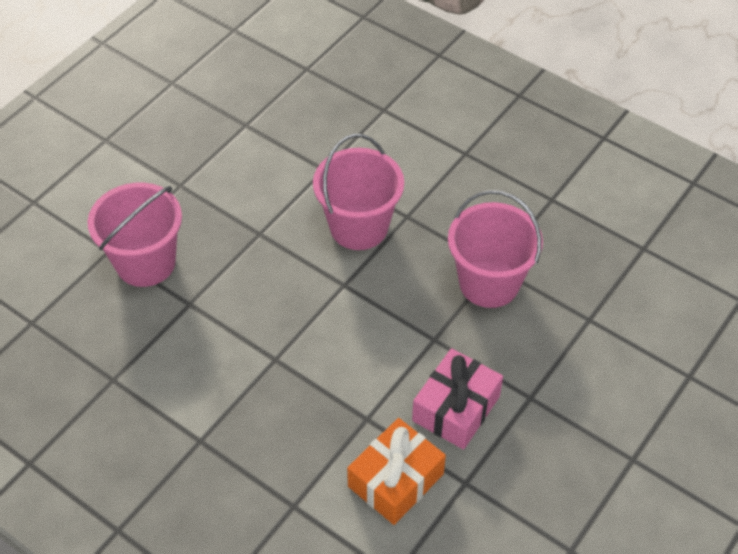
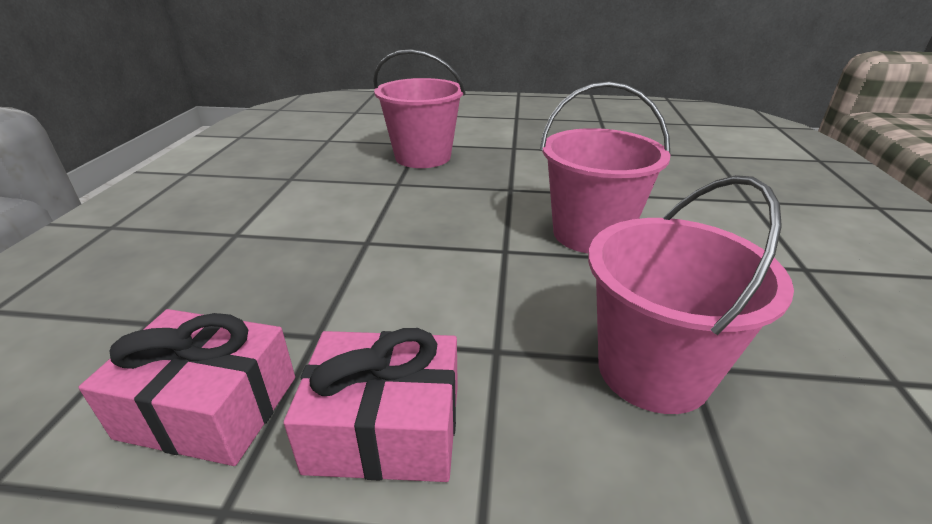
camera: 60 degrees right, 20 degrees down
(396, 480) = (209, 407): orange gift -> pink gift

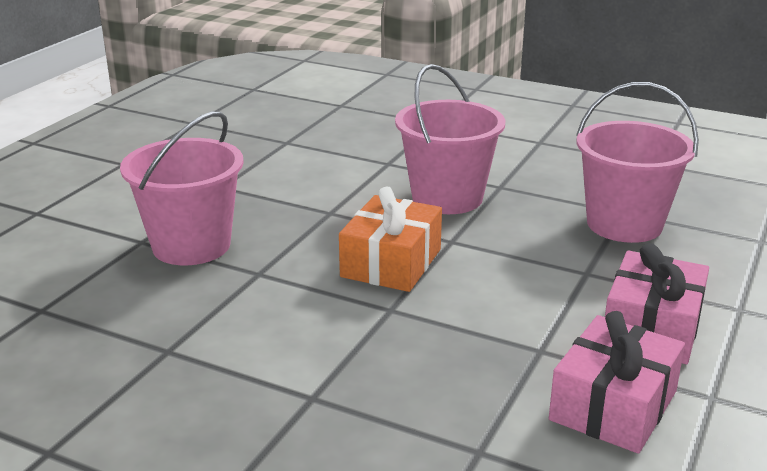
camera: 70 degrees left, 5 degrees down
(443, 229) = (391, 263): none -> orange gift

